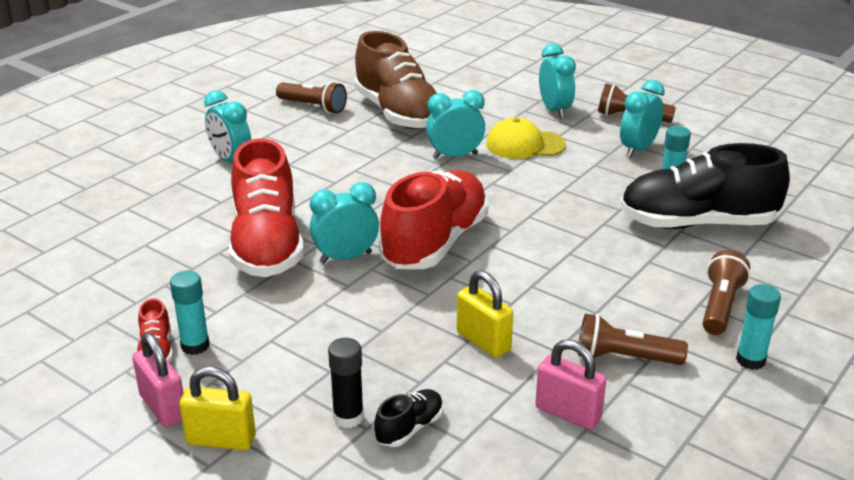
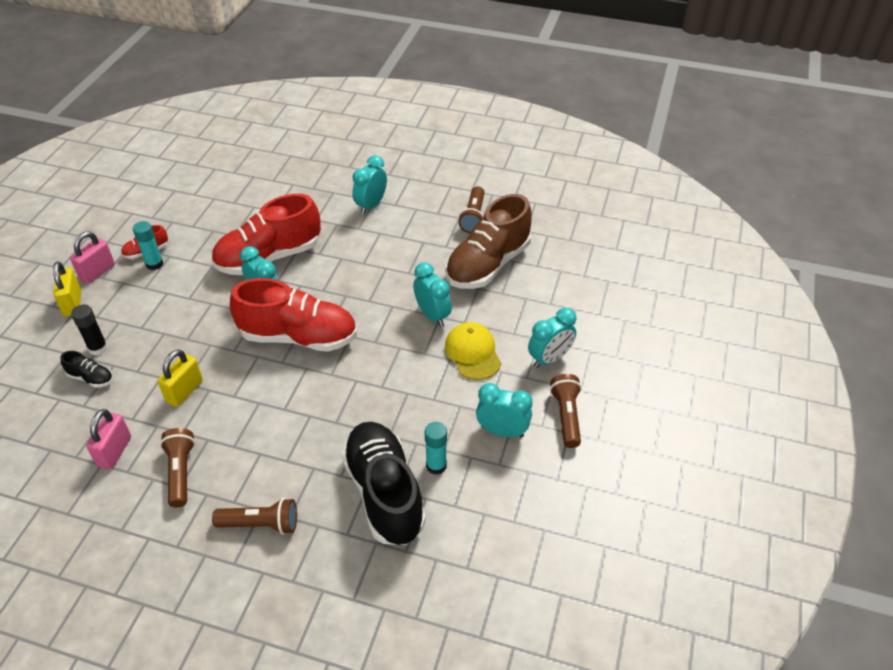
camera: 70 degrees right, 15 degrees up
(750, 360) = (192, 552): turquoise glue stick -> none

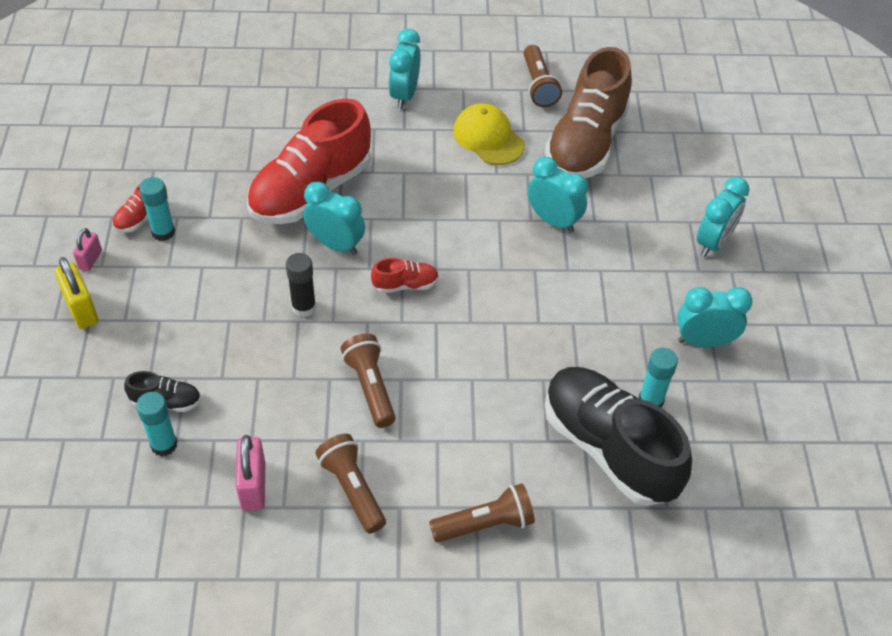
camera: 20 degrees left, 5 degrees up
(73, 407) = (164, 445): none -> turquoise glue stick
(97, 272) = (90, 260): pink padlock -> pink padlock, size x0.61
(98, 348) = (152, 361): black glue stick -> black glue stick (304, 307)
(184, 391) = (299, 388): yellow padlock -> none
(299, 337) = (405, 285): red shoe -> red shoe, size x0.42
(473, 353) = (624, 256): yellow cap -> yellow cap (488, 137)
(566, 416) = (764, 306): brown flashlight -> brown flashlight (370, 387)

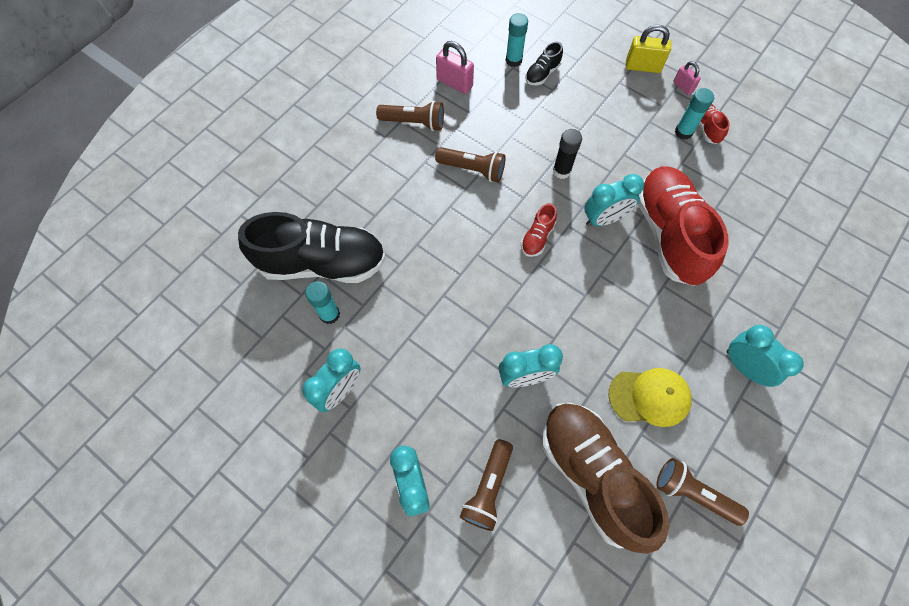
camera: 130 degrees right, 15 degrees up
(485, 524) = (338, 167): brown flashlight -> brown flashlight (488, 488)

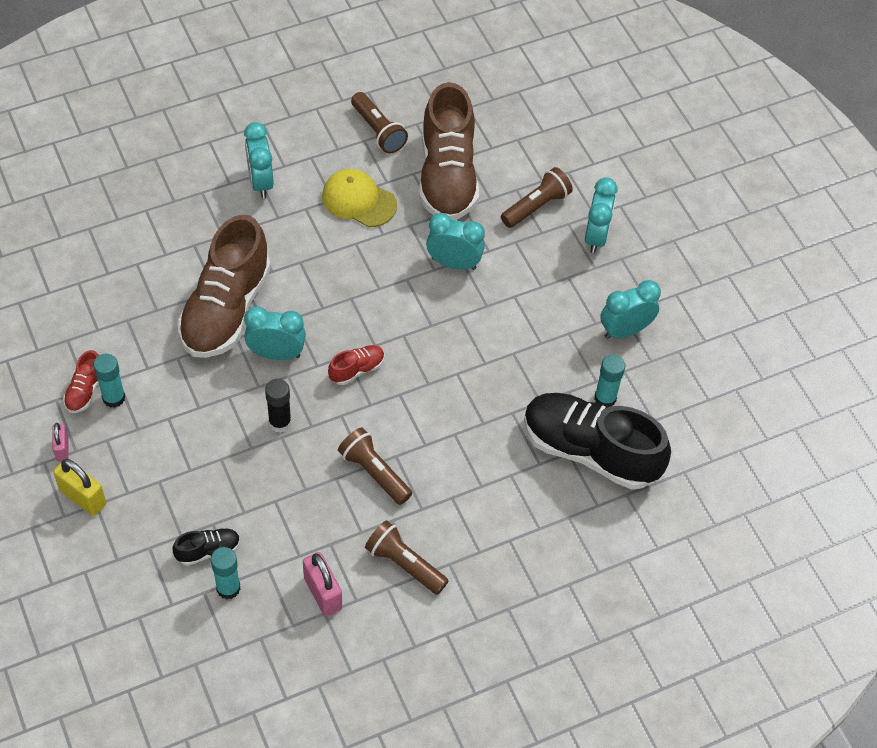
camera: 155 degrees left, 10 degrees down
(669, 234) = (226, 309): red shoe -> brown shoe

